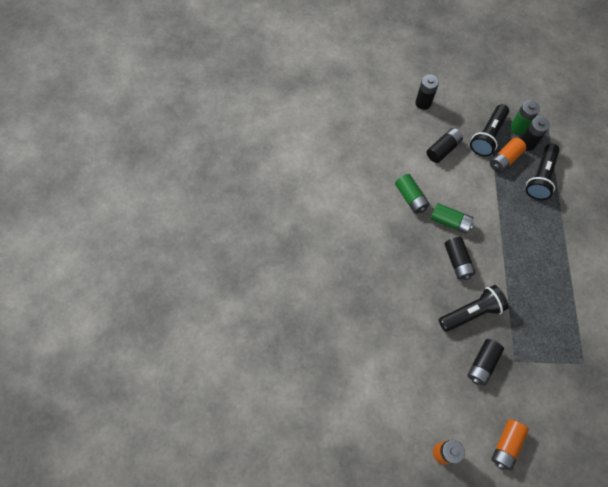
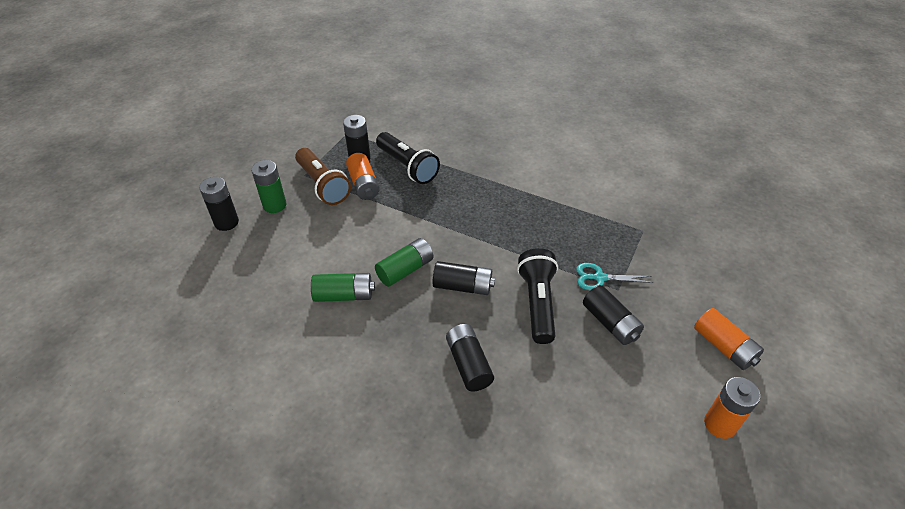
camera: 65 degrees left, 20 degrees down
(443, 149) = (305, 232): black battery -> black battery (468, 364)
(487, 136) = (323, 185): black flashlight -> brown flashlight
(517, 345) = (599, 278): none -> turquoise scissors
(518, 128) = (335, 157): green battery -> green battery (274, 205)

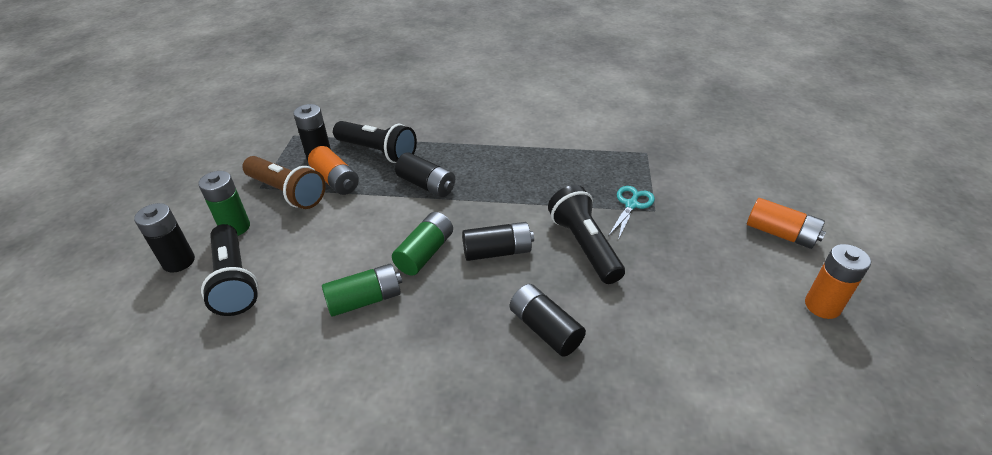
camera: 20 degrees left, 5 degrees down
(258, 250) = (234, 281): none -> black flashlight
(599, 278) = (631, 205): turquoise scissors -> turquoise scissors turned 135 degrees clockwise
(610, 323) = (666, 243): black battery -> black battery (426, 185)

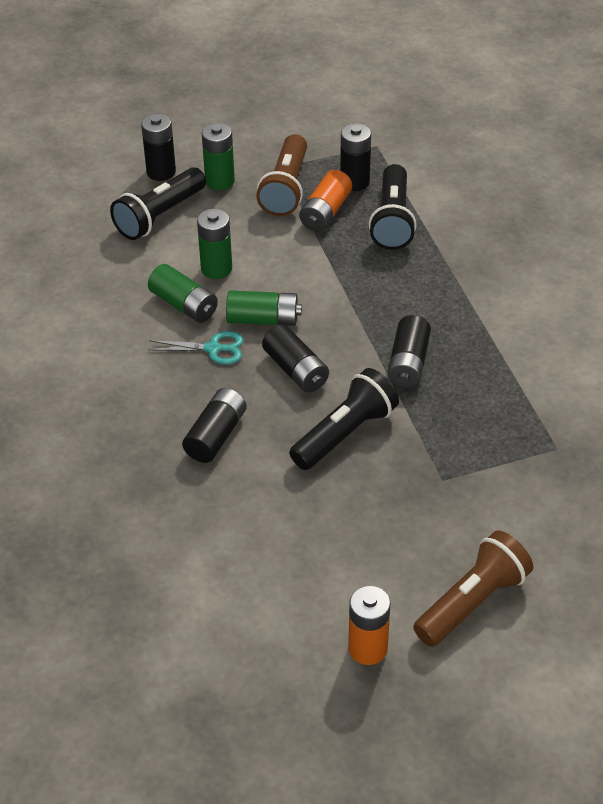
camera: 65 degrees right, 5 degrees up
(339, 263) = (216, 269): none -> green battery
(426, 185) = (363, 280): black battery -> black battery (408, 363)
(631, 205) = (439, 456): turquoise scissors -> turquoise scissors (213, 348)
(780, 233) = (472, 602): orange battery -> brown flashlight

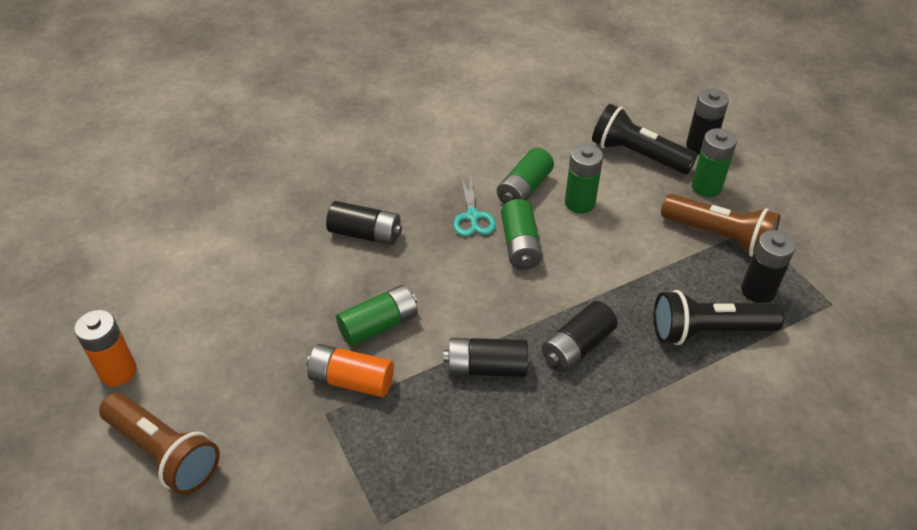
camera: 80 degrees right, 0 degrees up
(286, 188) = (719, 236): brown flashlight -> brown flashlight turned 150 degrees counterclockwise
(296, 370) = (457, 278): black battery -> black battery (577, 347)
(325, 212) = (696, 272): orange battery -> orange battery (351, 380)
(345, 433) = (379, 325): black flashlight -> green battery

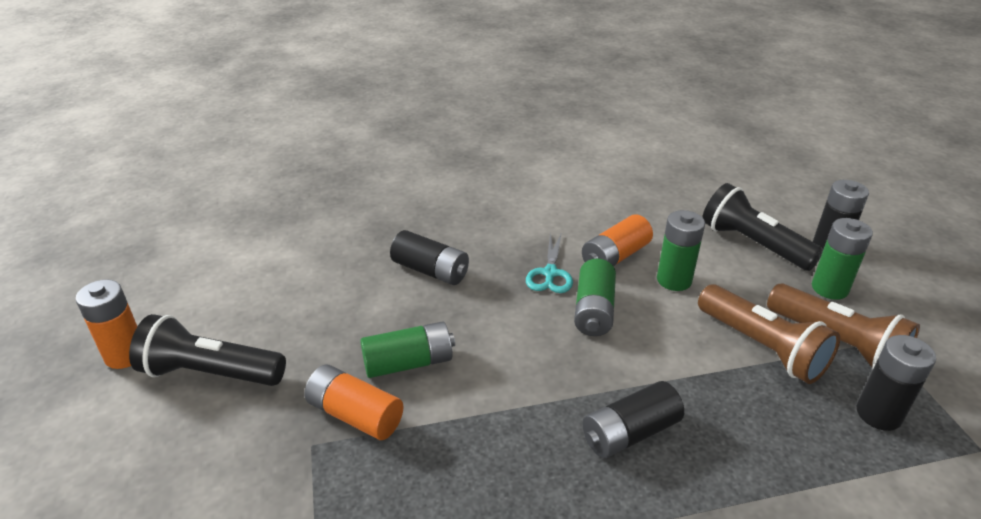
camera: 15 degrees right, 10 degrees down
(164, 452) = (124, 448): brown flashlight -> brown flashlight (762, 347)
(486, 367) = (512, 434): black battery -> none
(524, 189) = (615, 256): green battery -> orange battery
(708, 331) = (803, 449): black flashlight -> black flashlight (210, 373)

